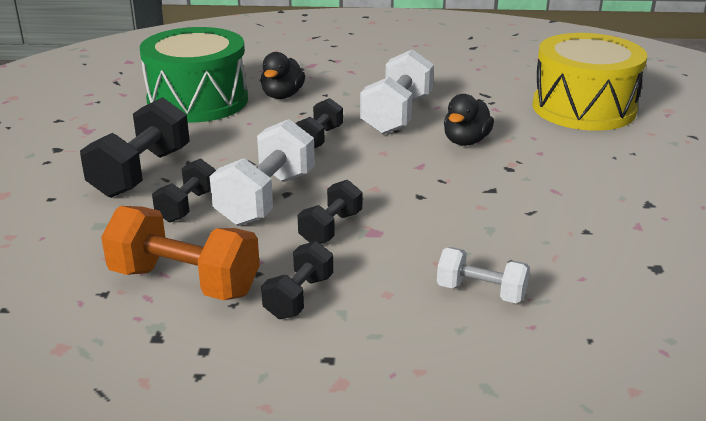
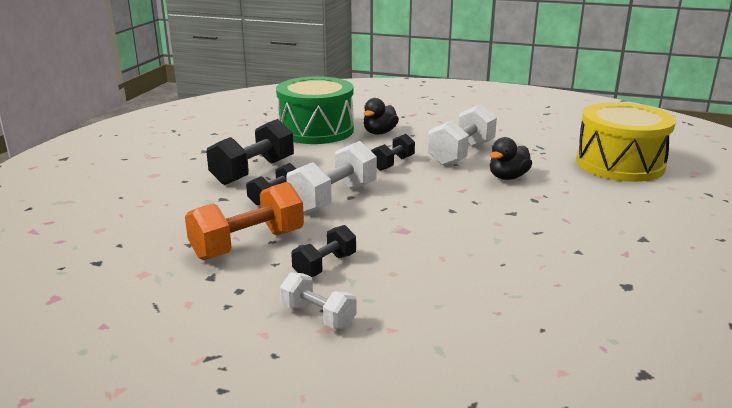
camera: 15 degrees right, 5 degrees down
(184, 282) = (248, 244): orange dumbbell -> orange dumbbell turned 75 degrees counterclockwise
(331, 228) = (371, 224): black dumbbell -> none
(481, 292) = (467, 282): white dumbbell -> white dumbbell (318, 316)

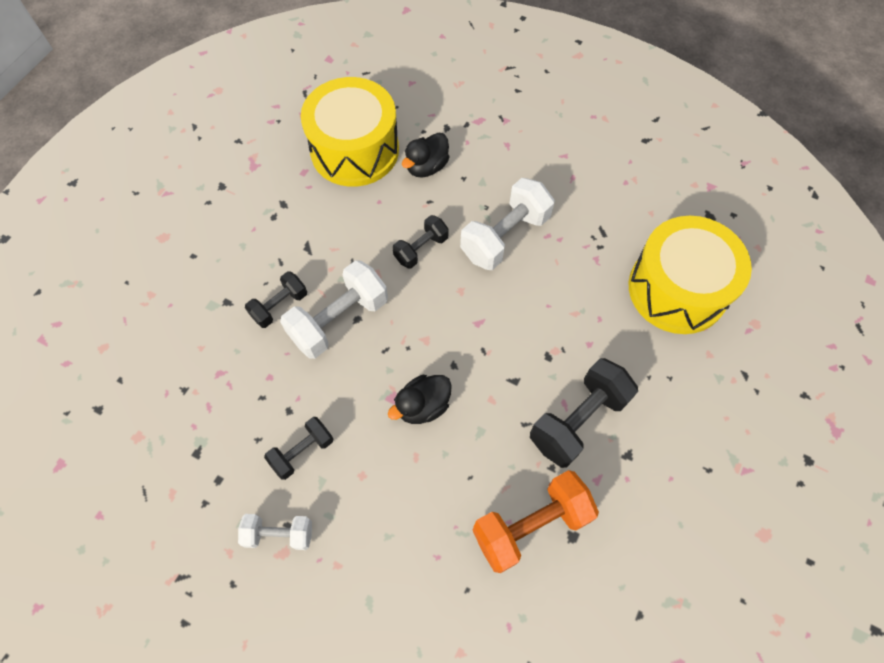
camera: 10 degrees right, 40 degrees up
(248, 244) = (238, 400): orange dumbbell -> orange dumbbell (531, 525)
(253, 172) = (267, 246): black dumbbell -> black dumbbell (578, 420)
(316, 130) = (355, 150): green drum -> yellow drum
(318, 316) = (279, 534): white dumbbell -> white dumbbell turned 45 degrees counterclockwise
(508, 177) = (538, 301): black duck -> black duck (423, 406)

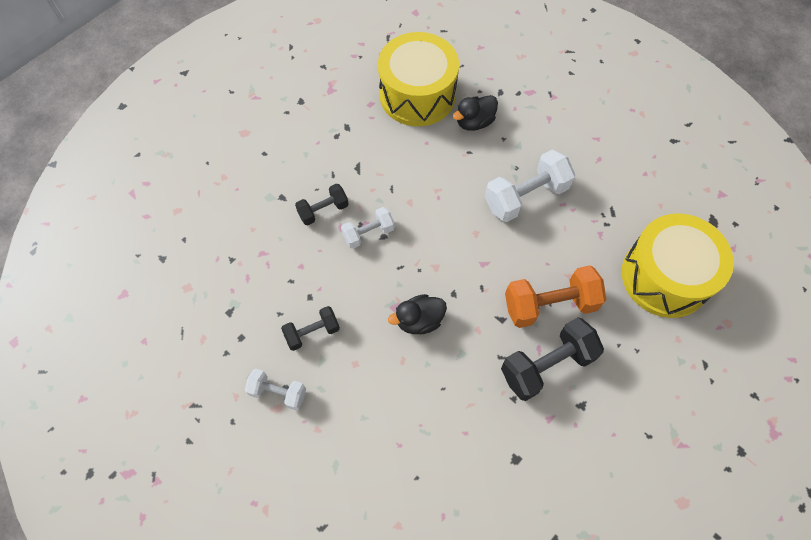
camera: 15 degrees right, 0 degrees up
(339, 320) = (368, 233): white dumbbell -> white dumbbell, size x0.58
(421, 249) = (451, 190): black dumbbell -> none
(531, 525) = (483, 440): orange dumbbell -> orange dumbbell (549, 305)

